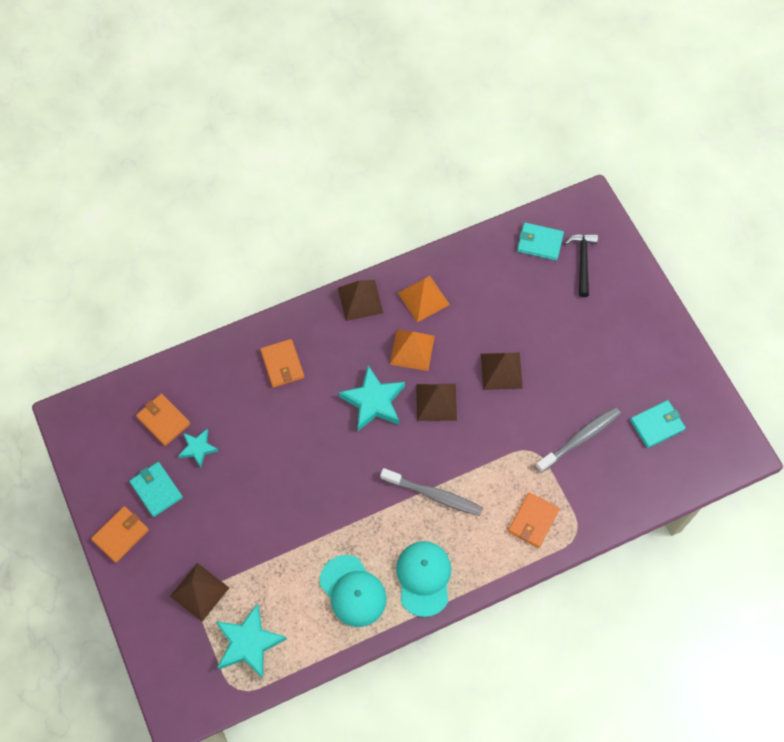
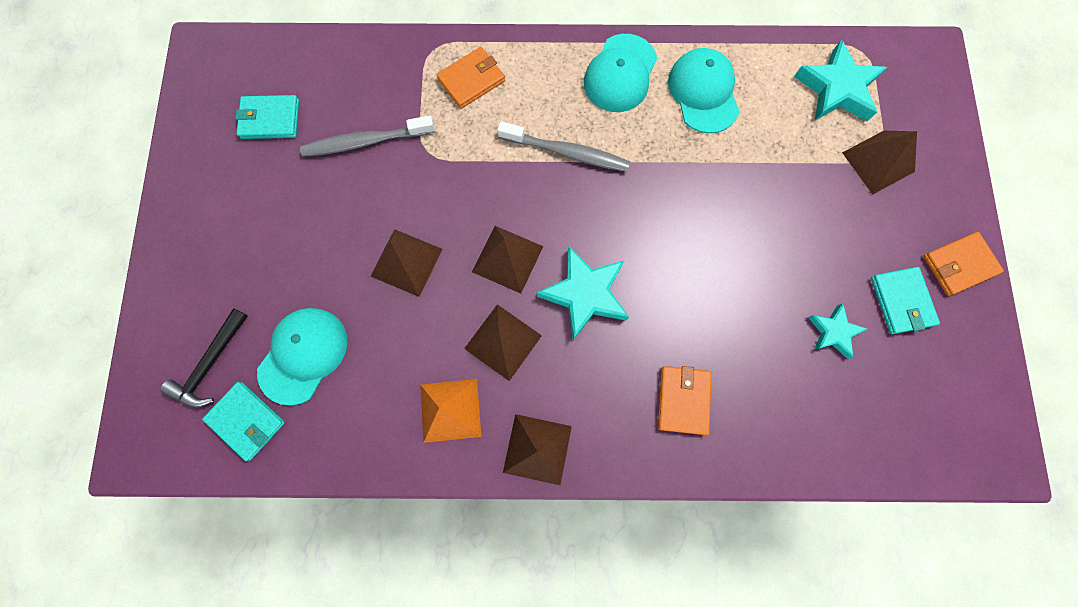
camera: 155 degrees left, 10 degrees up
(163, 420) = (870, 391): orange wallet -> none
(412, 350) = (503, 342): orange pyramid -> brown pyramid
(433, 495) = (566, 152): grey toothbrush -> grey toothbrush turned 150 degrees clockwise
(530, 290) = (303, 355): none -> turquoise cap

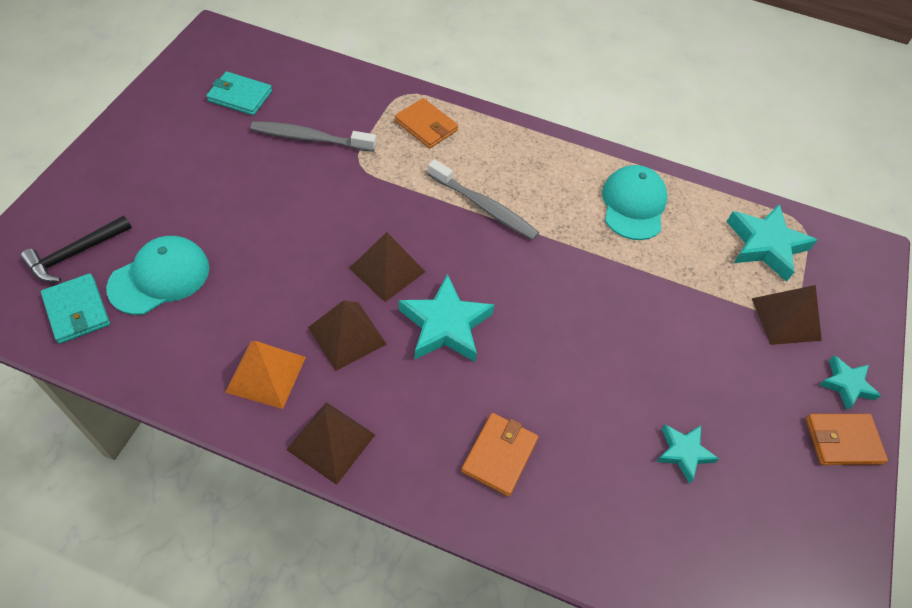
camera: 15 degrees right, 20 degrees down
(406, 262) = (294, 239): brown pyramid -> none
(471, 80) = (426, 126): orange wallet -> orange wallet turned 60 degrees clockwise
(620, 73) = (562, 165): turquoise cap -> none
(901, 301) = (768, 452): turquoise wallet -> none
(947, 208) = (846, 384): none -> turquoise star

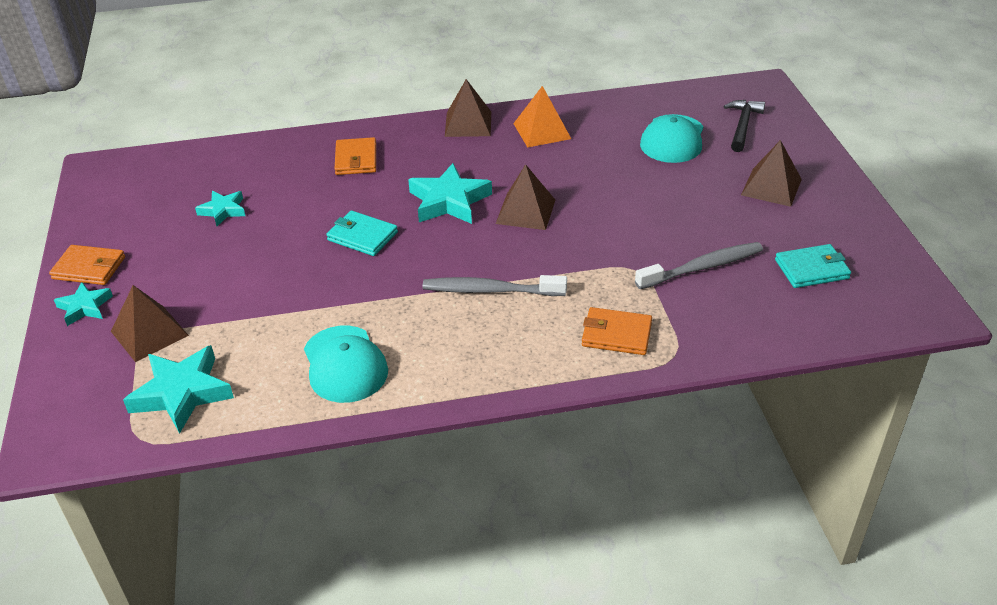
camera: 155 degrees right, 15 degrees down
(77, 310) = (694, 107): turquoise wallet -> turquoise wallet (362, 236)
(347, 335) = (513, 167): brown pyramid -> brown pyramid (771, 187)
(842, 441) = (89, 268): orange wallet -> orange wallet turned 45 degrees clockwise

